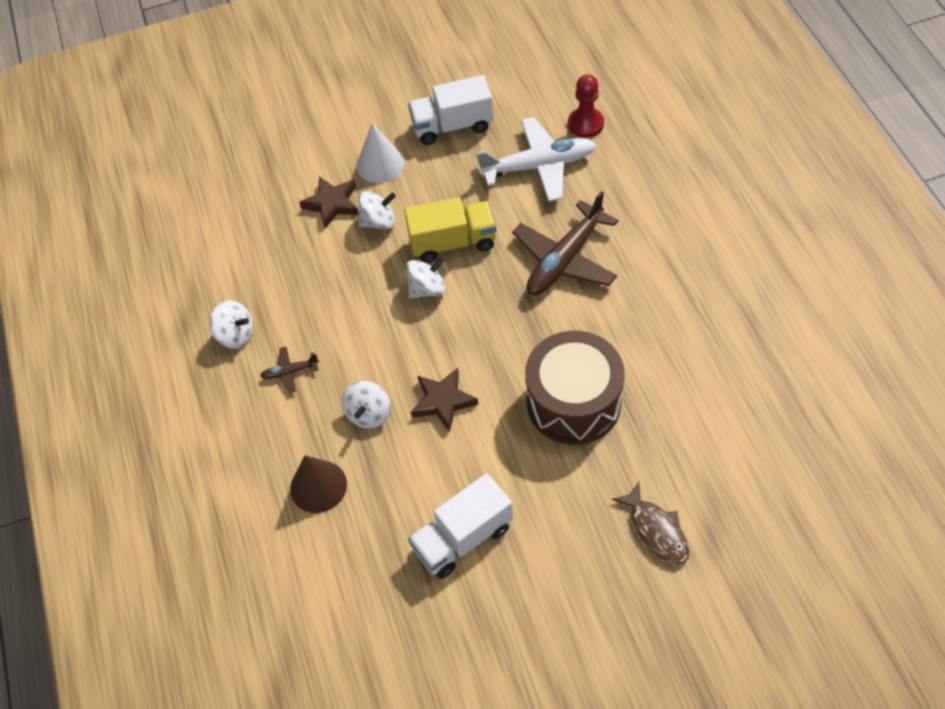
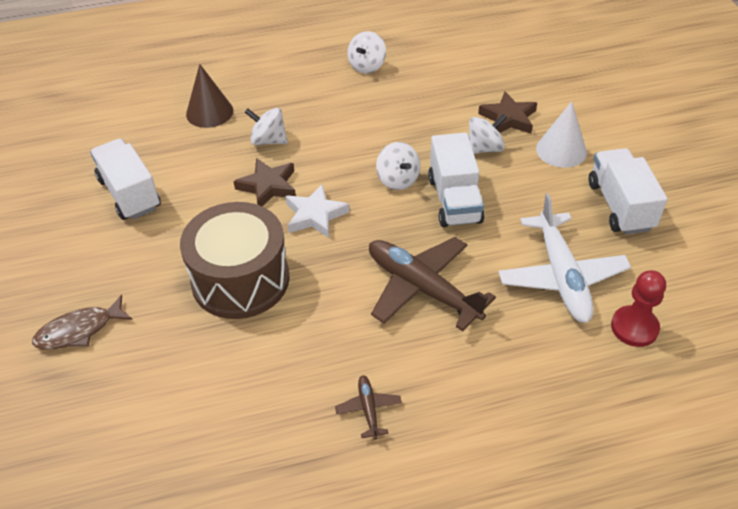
camera: 90 degrees right, 10 degrees down
(290, 372) = (323, 95): brown plane -> brown plane (368, 409)
(378, 222) = (484, 148): white spinning top -> white spinning top turned 105 degrees counterclockwise
(453, 242) = (454, 200): yellow truck -> white truck
(482, 353) = (315, 215): none -> white star

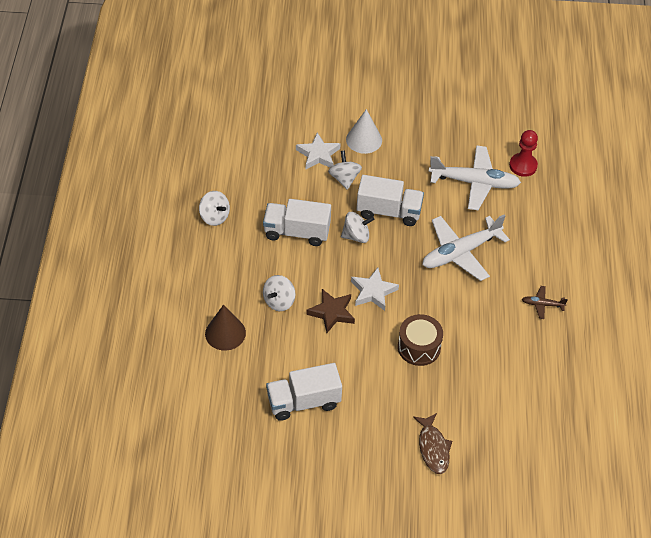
camera: 75 degrees left, 5 degrees up
(240, 280) = (419, 347): brown drum -> brown drum, size x0.62
(422, 288) = (460, 252): brown plane -> white plane
(508, 118) = (318, 154): brown star -> white star
(620, 206) = (427, 132): white truck -> white truck (297, 232)

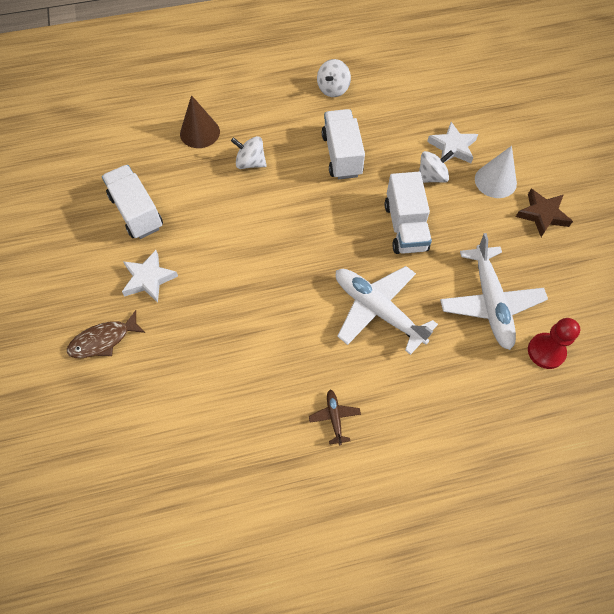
camera: 75 degrees right, 10 degrees up
(331, 312) = (251, 208): brown star -> brown star (542, 214)
(356, 236) = (358, 206): white spinning top -> none
(373, 292) = (290, 238): white star -> white star (148, 279)
(419, 347) = (231, 297): brown drum -> none

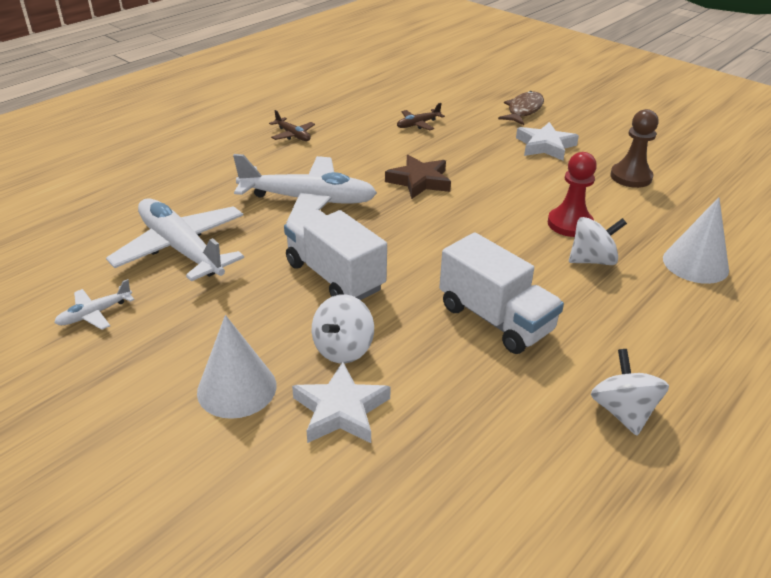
camera: 145 degrees right, 25 degrees down
(136, 212) = (631, 177): white truck -> brown pawn
(200, 132) = (695, 264): brown cone -> white cone
(214, 371) = (418, 124): none -> brown plane
(542, 214) = (137, 372): brown star -> brown star (419, 181)
(546, 351) = (96, 234): red pawn -> red pawn (570, 224)
(558, 269) = (95, 314): none -> white plane

